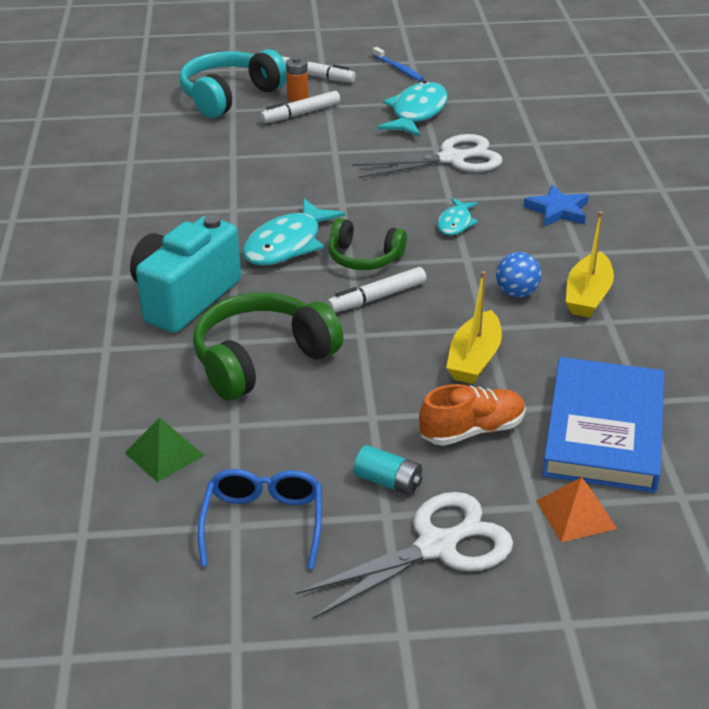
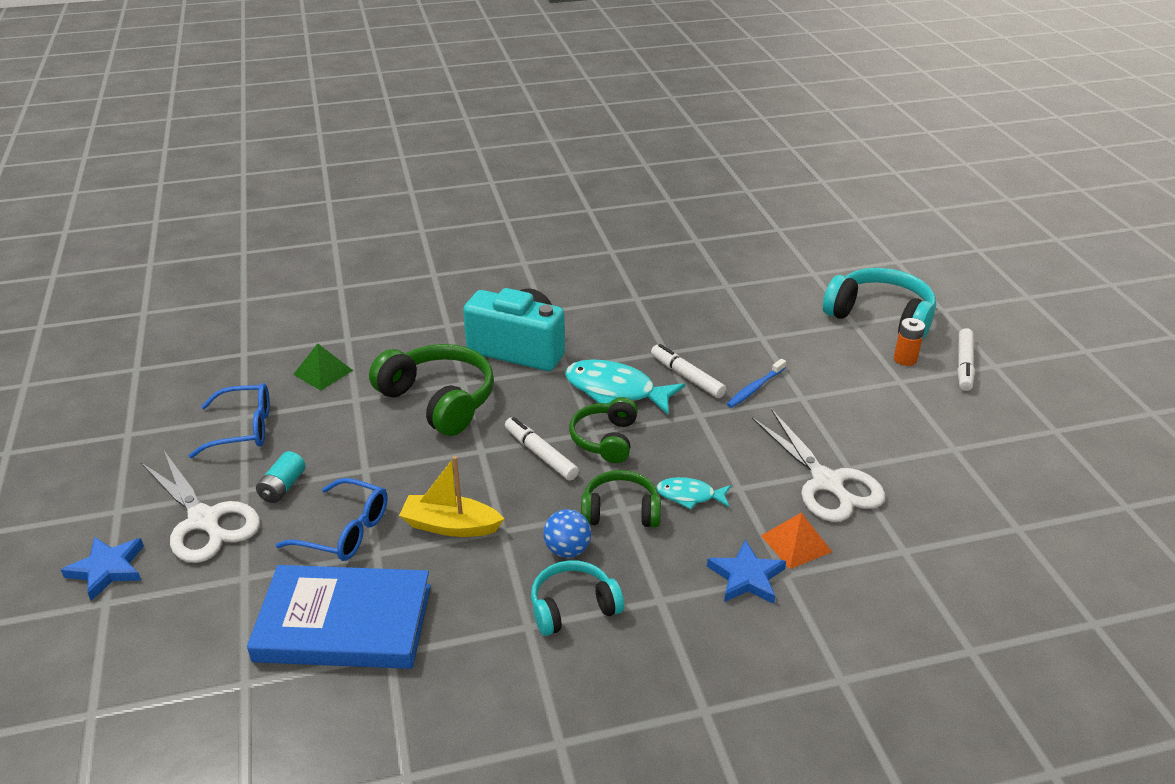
camera: 80 degrees right, 0 degrees up
(301, 114) = (870, 366): white marker -> white marker (687, 377)
(398, 69) = (1026, 422): blue toothbrush -> blue toothbrush (755, 388)
(417, 113) = (923, 447): turquoise fish -> none
(470, 260) = (620, 511): none -> green headphones
(472, 431) = (345, 531): orange shoe -> blue glasses
(512, 629) = (107, 569): none -> blue star
(575, 514) = (230, 604): orange pyramid -> orange pyramid (796, 543)
(587, 296) = (573, 607): yellow boat -> turquoise headphones

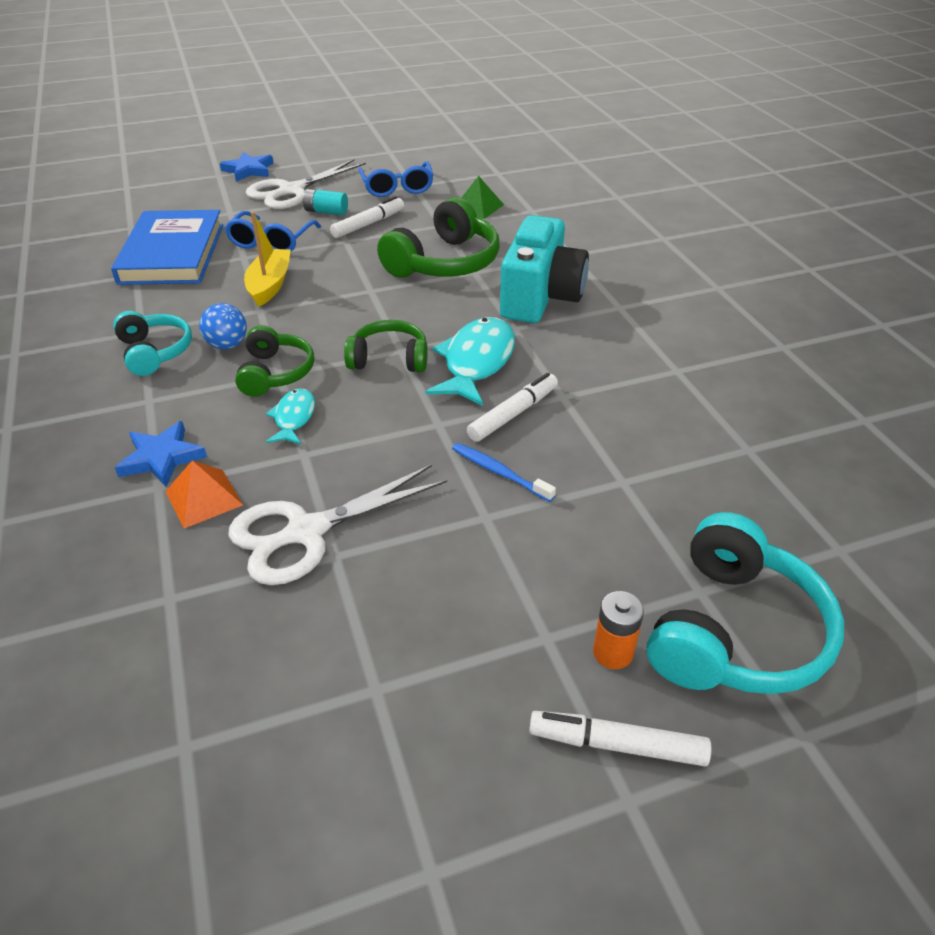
camera: 85 degrees right, 5 degrees up
(540, 454) = (364, 322): white marker -> white marker (368, 224)

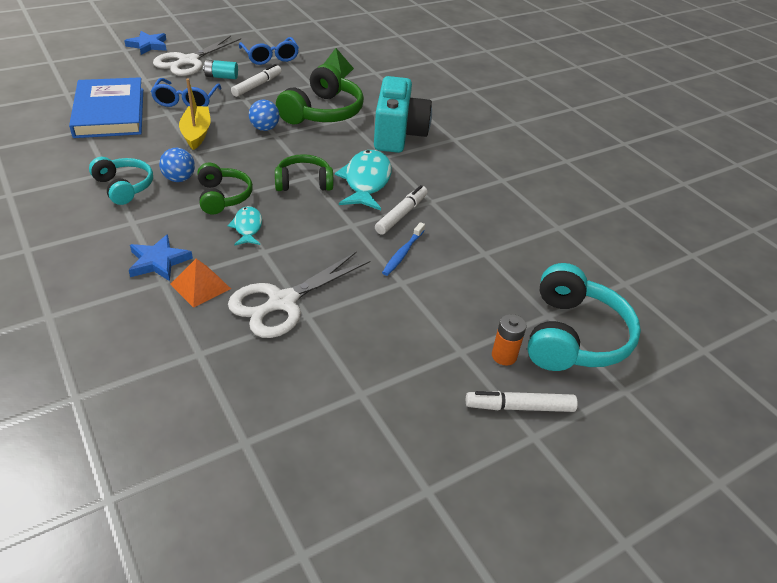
camera: 15 degrees left, 0 degrees up
(360, 282) = (264, 128): none -> blue ball
(499, 472) = (403, 253): blue toothbrush -> blue toothbrush turned 90 degrees counterclockwise

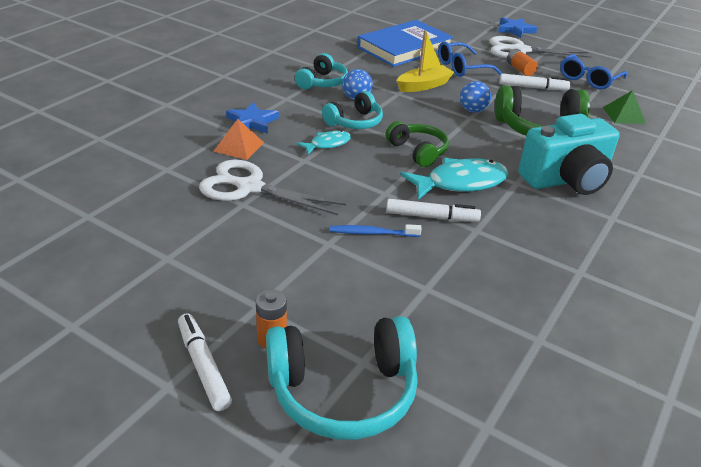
camera: 65 degrees right, 5 degrees down
(221, 77) = (520, 69): turquoise battery -> orange battery
(223, 197) = (354, 122): green headphones -> turquoise headphones

